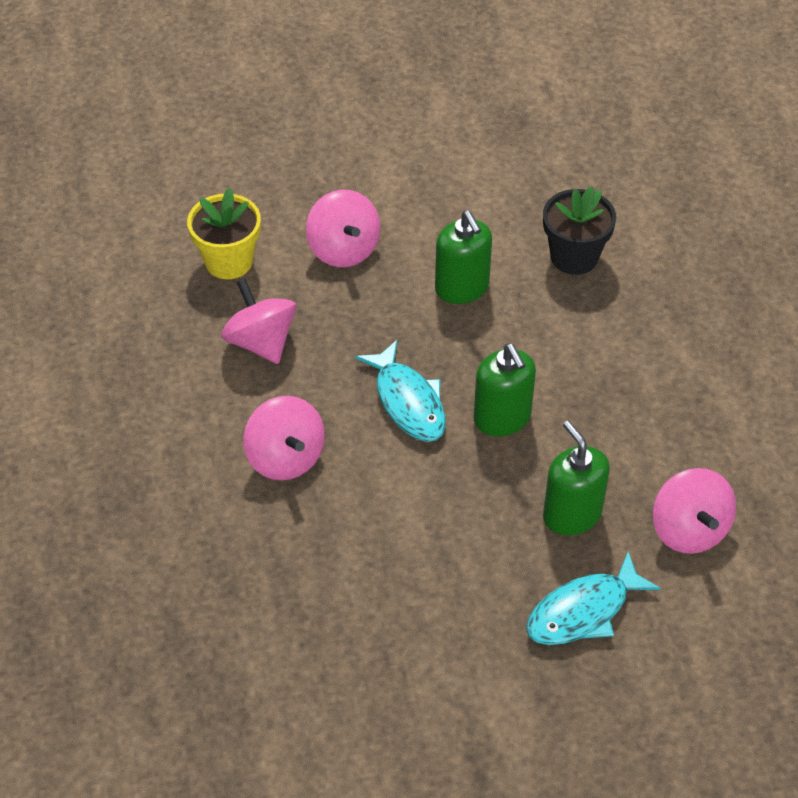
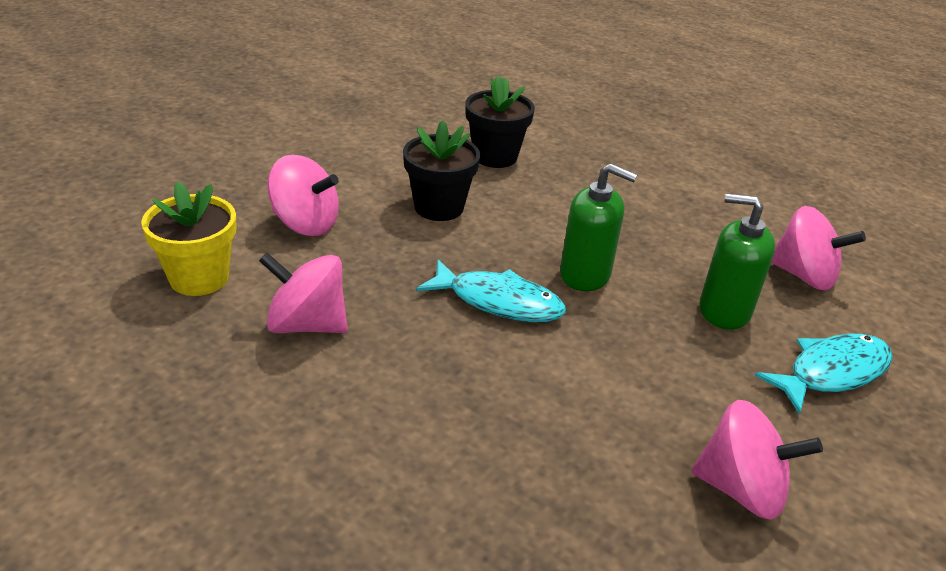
camera: 45 degrees left, 15 degrees down
(285, 457) = (447, 406): pink spinning top -> pink spinning top (741, 489)
(462, 288) = (439, 207): green soap dispenser -> black flower pot
(583, 611) = (831, 372): turquoise fish -> turquoise fish turned 135 degrees counterclockwise

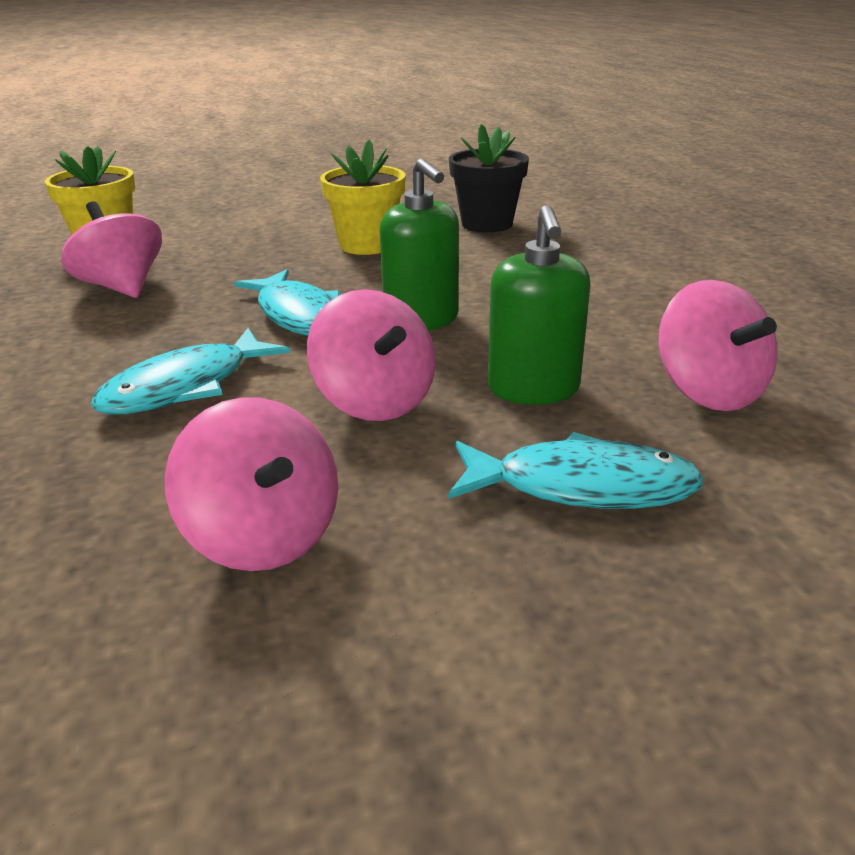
camera: 40 degrees right, 5 degrees down
(305, 224) = (237, 232): pink spinning top -> pink spinning top (375, 401)
(439, 207) = (367, 245): black flower pot -> yellow flower pot
(524, 403) = (185, 387): none -> turquoise fish
(724, 310) = (533, 389): green soap dispenser -> green soap dispenser turned 150 degrees counterclockwise

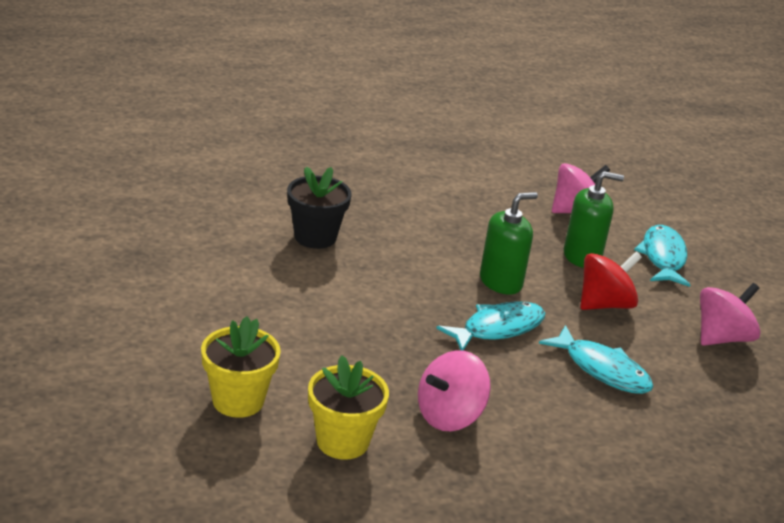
camera: 95 degrees left, 0 degrees up
(367, 245) = (359, 295): yellow flower pot -> yellow flower pot (238, 401)
(375, 401) = (604, 304): pink spinning top -> red spinning top

